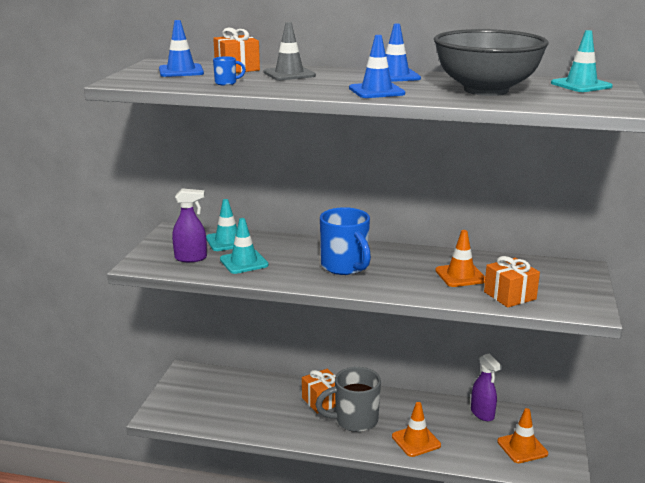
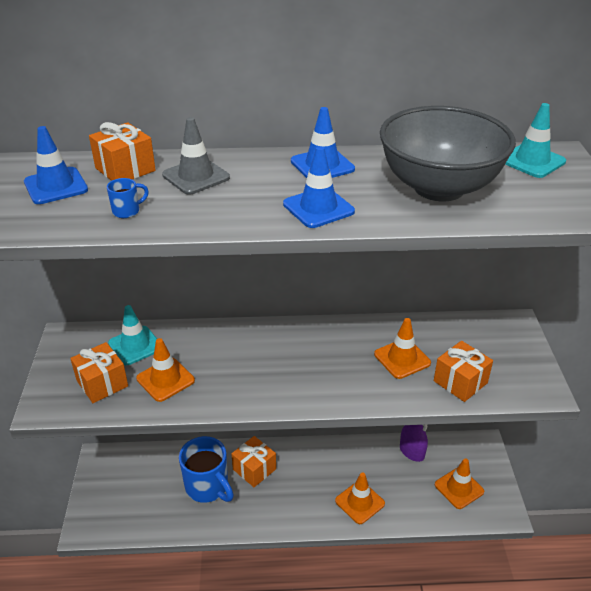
camera: 15 degrees left, 15 degrees up
(191, 258) = (102, 383): purple spray bottle -> orange gift
(244, 262) = (165, 379): turquoise traffic cone -> orange traffic cone
(345, 267) = (279, 366): blue mug -> blue mug (208, 487)
(354, 420) = (293, 488): grey mug -> none

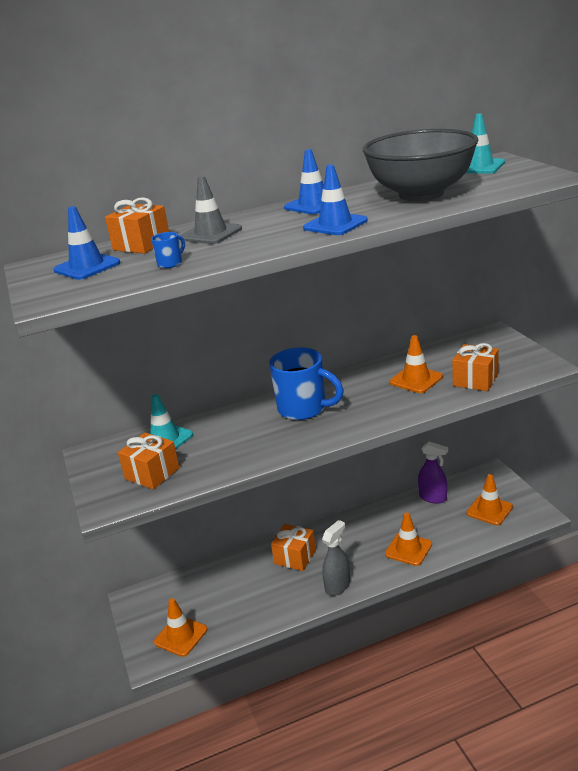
camera: 15 degrees left, 10 degrees down
(165, 379) = (212, 453): orange traffic cone -> orange traffic cone (180, 636)
(208, 487) = (258, 585): blue mug -> blue mug (304, 409)
(276, 517) = (338, 586): none -> grey spray bottle

